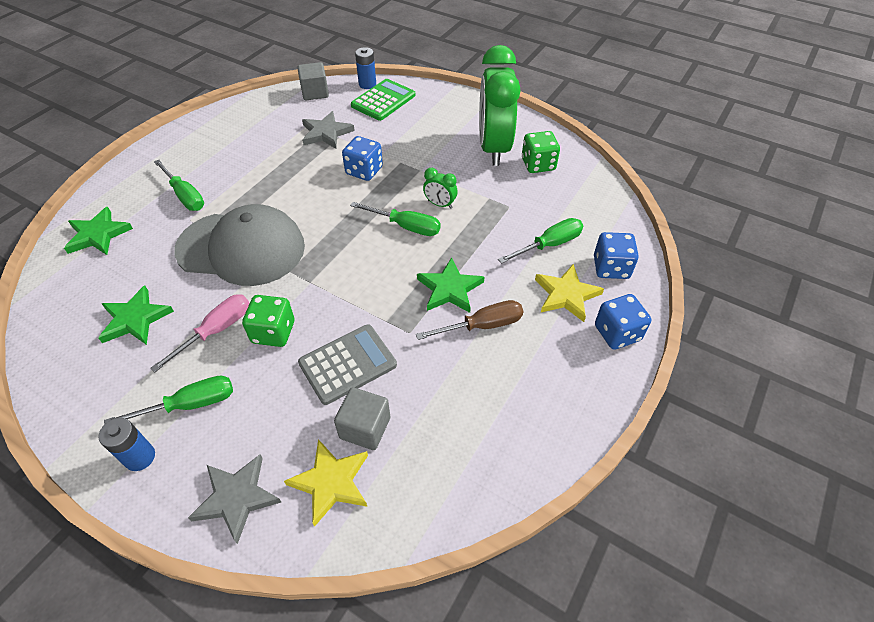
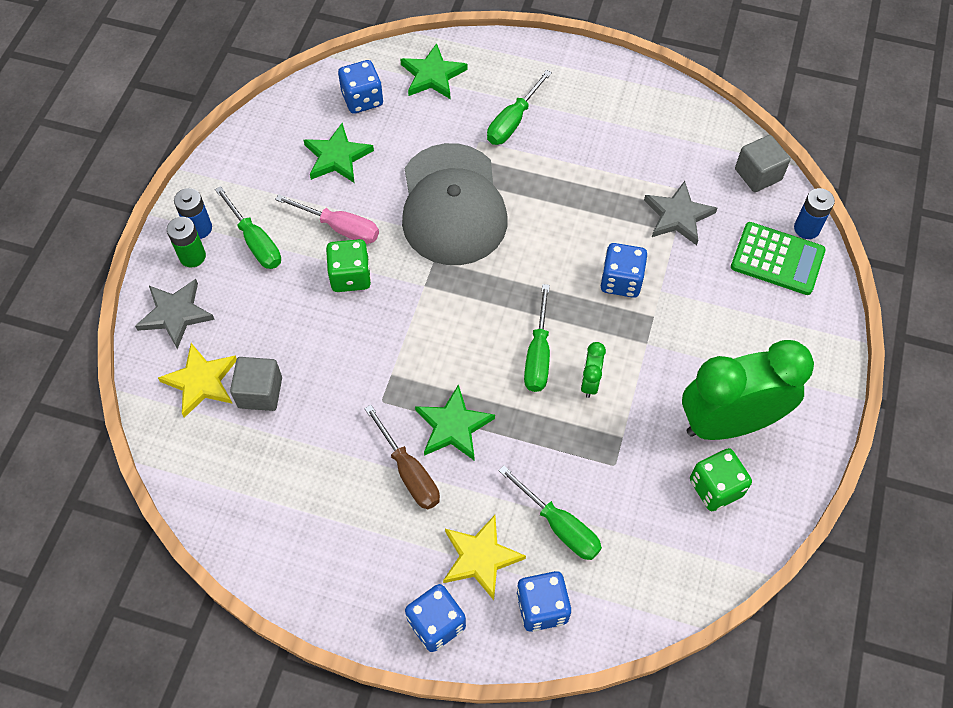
camera: 75 degrees right, 10 degrees up
(84, 288) = (362, 99): none -> blue dice
(172, 469) = (192, 256): none -> green battery
(348, 364) = (328, 355): grey calculator -> none

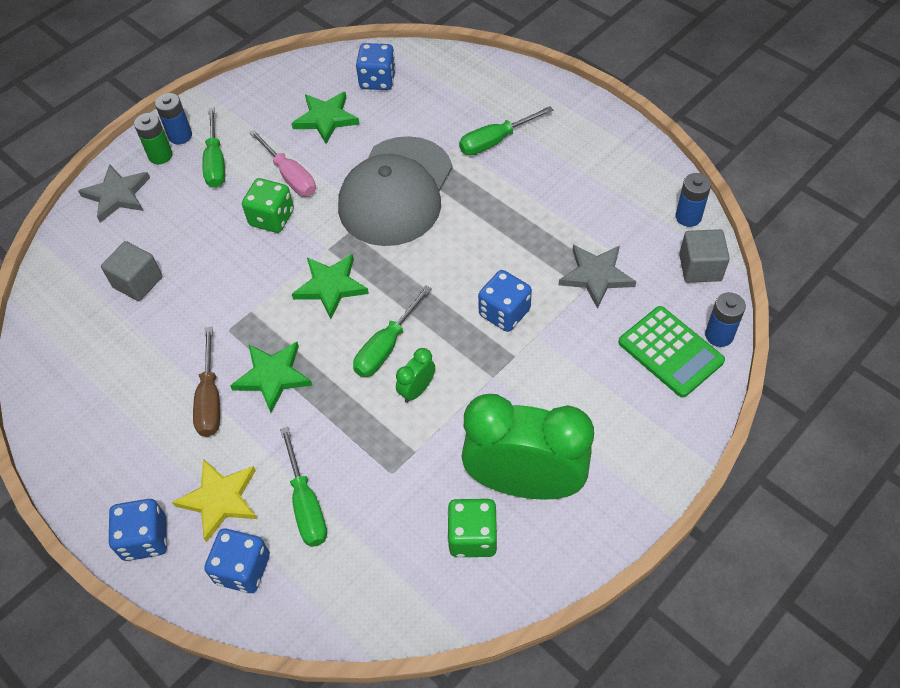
camera: 30 degrees right, 5 degrees down
(201, 381) = (100, 255): yellow star -> none
(433, 75) = (450, 80): green star -> green star (331, 286)
(722, 131) = (688, 217): none -> blue battery

